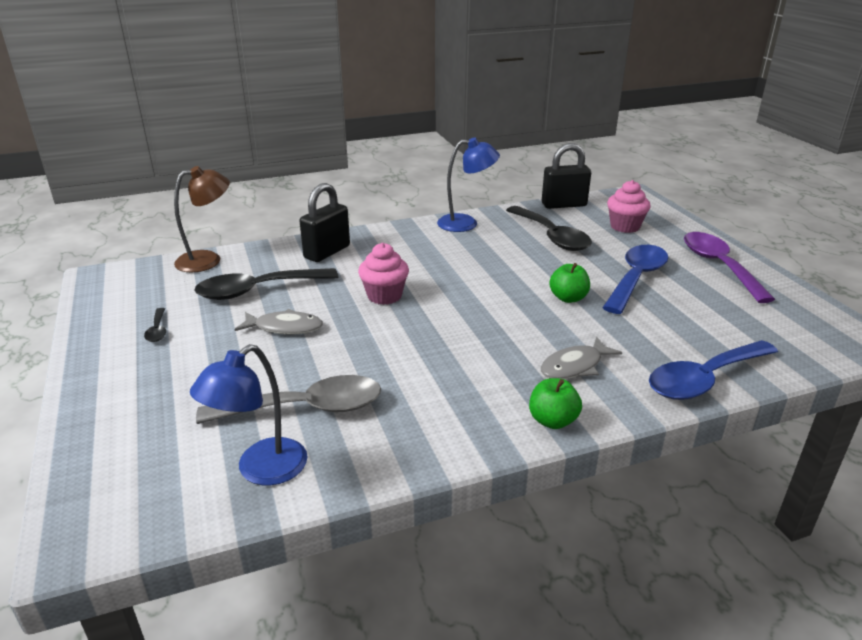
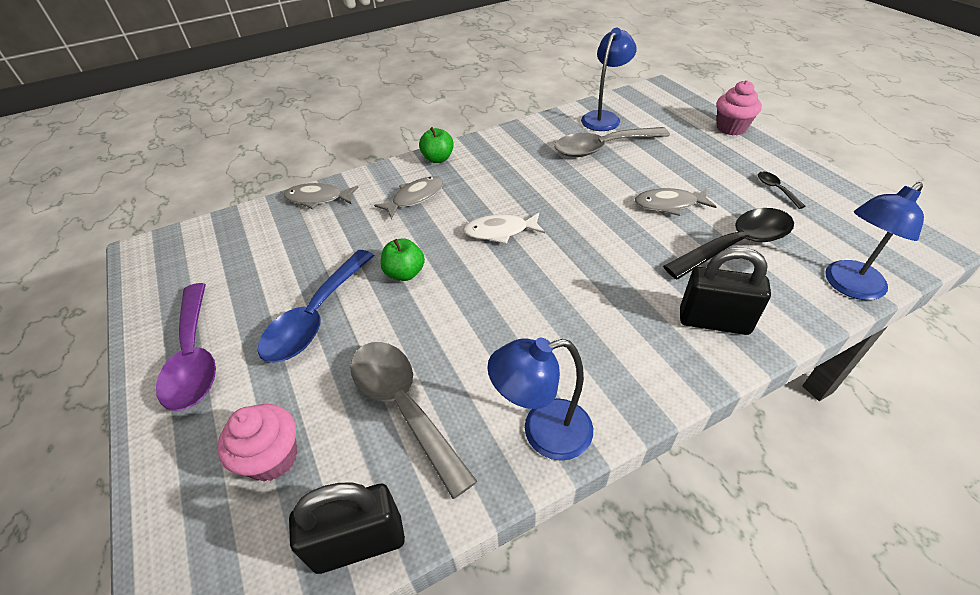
camera: 175 degrees right, 15 degrees up
(208, 260) = (848, 286): brown lamp -> blue lamp
(327, 252) = (714, 321): black padlock -> black padlock turned 75 degrees clockwise
(384, 296) = (599, 253): pink cupcake -> pink cupcake (731, 128)
(474, 321) = (500, 232): none -> white fish
(551, 236) = (404, 406): black spoon -> grey spoon
(704, 379) = (318, 199): blue spoon -> grey fish

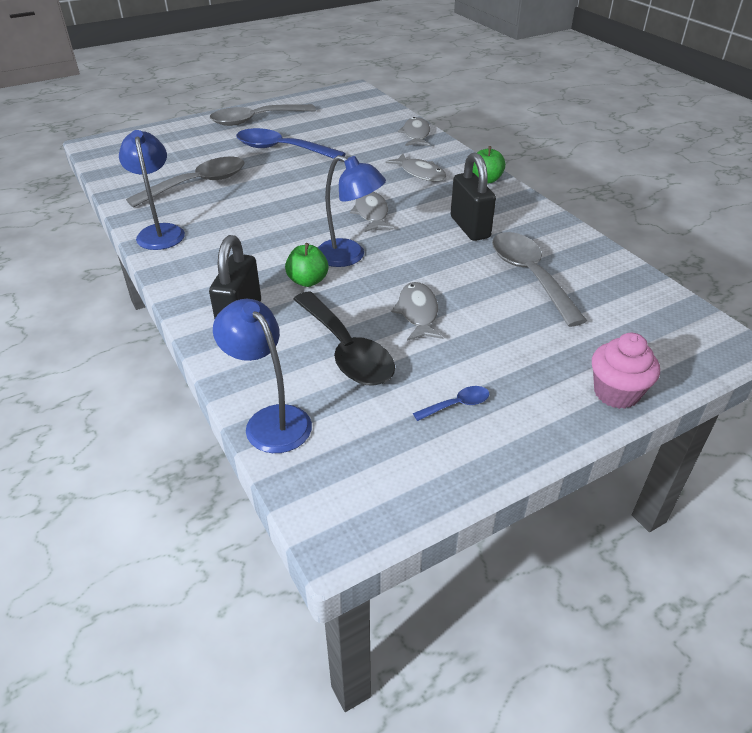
camera: 85 degrees right, 5 degrees down
(194, 356) = (256, 120): purple spoon -> grey spoon
(272, 458) = (176, 151): pink cupcake -> none
(359, 543) = (116, 179): black padlock -> black padlock (469, 227)
(405, 273) = (321, 176): green apple -> green apple (308, 281)
(500, 232) = (371, 213): white fish -> grey fish
(603, 117) = (607, 281): blue lamp -> blue lamp (349, 256)
(776, 189) = (457, 405): black spoon -> blue spoon

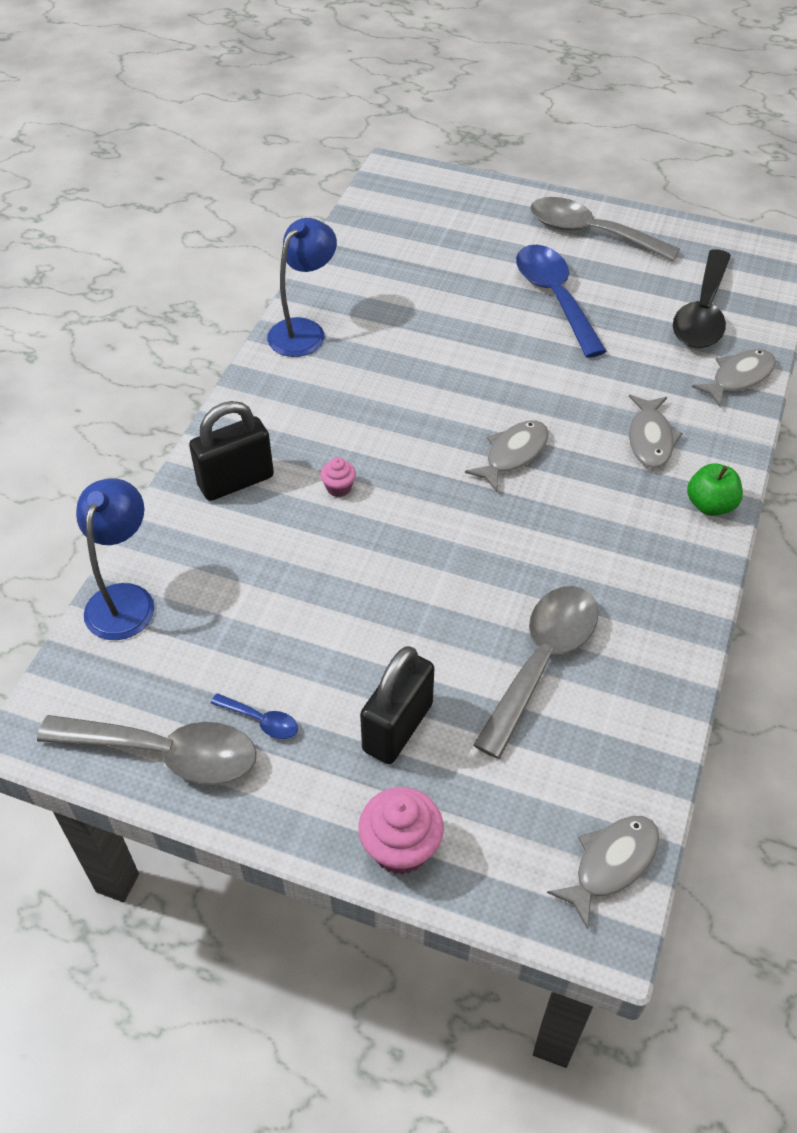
camera: 50 degrees right, 10 degrees up
(197, 184) = (410, 291): grey spoon -> grey spoon (165, 753)
(308, 281) = (339, 488): green apple -> pink cupcake
(346, 350) = (262, 587): black spoon -> black spoon (702, 313)
(349, 256) = (413, 490): blue lamp -> none
(417, 312) = (374, 604): grey fish -> grey fish (611, 864)
(469, 227) = (582, 553): black padlock -> black padlock (397, 727)

